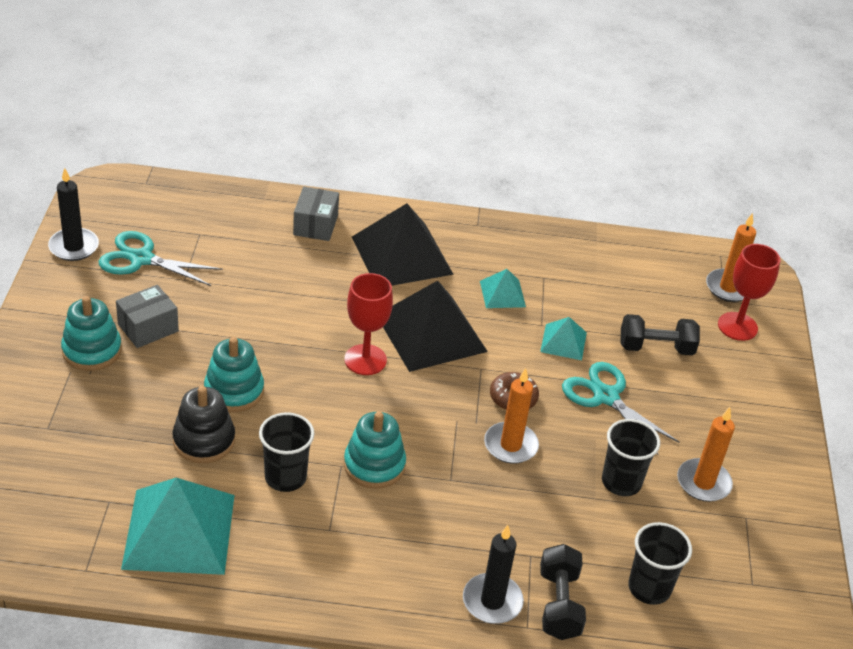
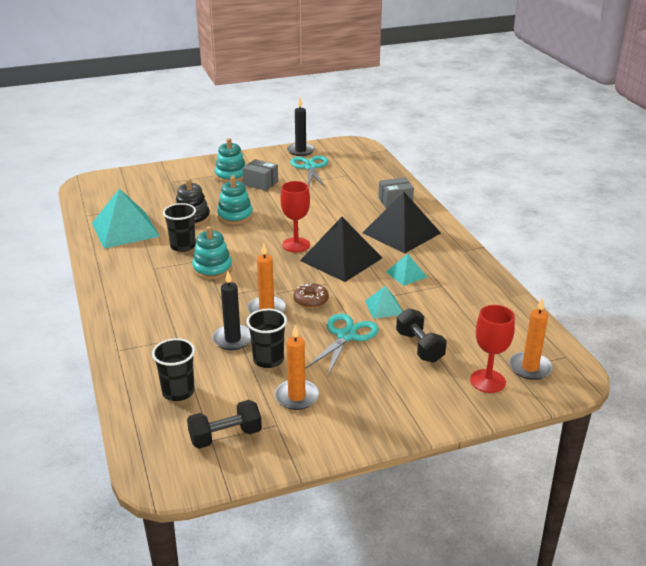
camera: 70 degrees right, 10 degrees down
(492, 601) = (131, 333): black candle -> black candle (232, 339)
(559, 604) = (142, 358): black dumbbell -> black dumbbell (225, 436)

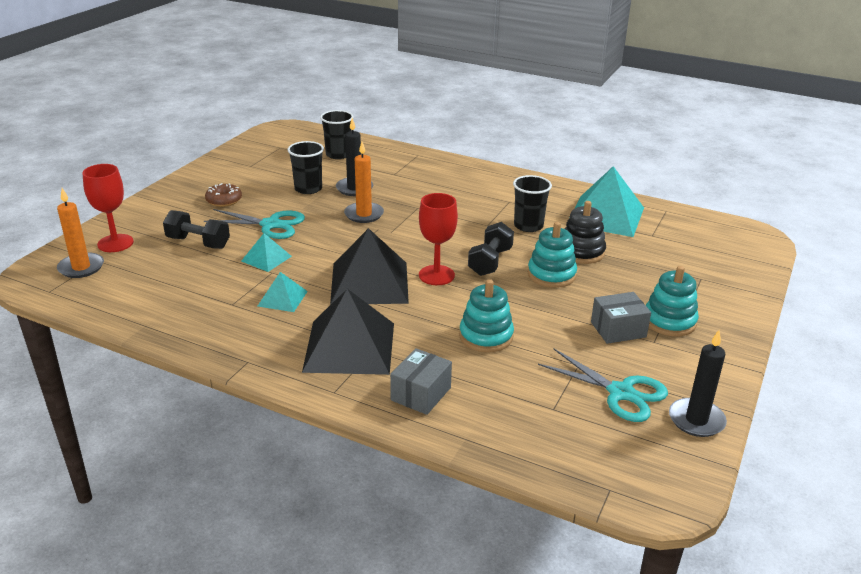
camera: 135 degrees right, 0 degrees up
(212, 269) = (464, 221): turquoise stacking toy -> turquoise stacking toy (486, 336)
(225, 436) = (274, 151): black dumbbell -> black dumbbell (490, 262)
(296, 397) = (257, 180): orange candle -> none
(311, 300) = (339, 235): brown donut -> brown donut (224, 200)
(346, 336) = (271, 225): turquoise scissors -> turquoise scissors turned 60 degrees counterclockwise

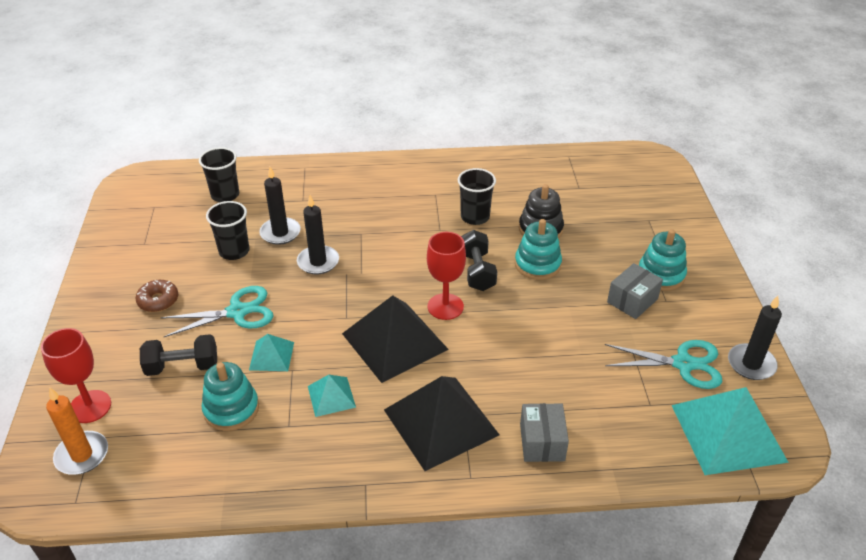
camera: 30 degrees left, 10 degrees up
(364, 214) = (318, 262): orange candle -> black candle
(486, 336) = (541, 355): turquoise stacking toy -> turquoise stacking toy (231, 409)
(605, 215) = (527, 180): turquoise pyramid -> turquoise pyramid (728, 433)

